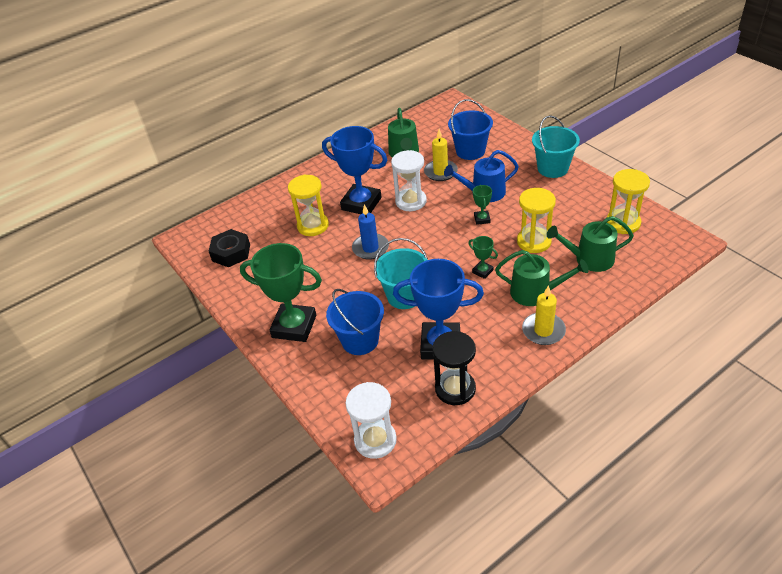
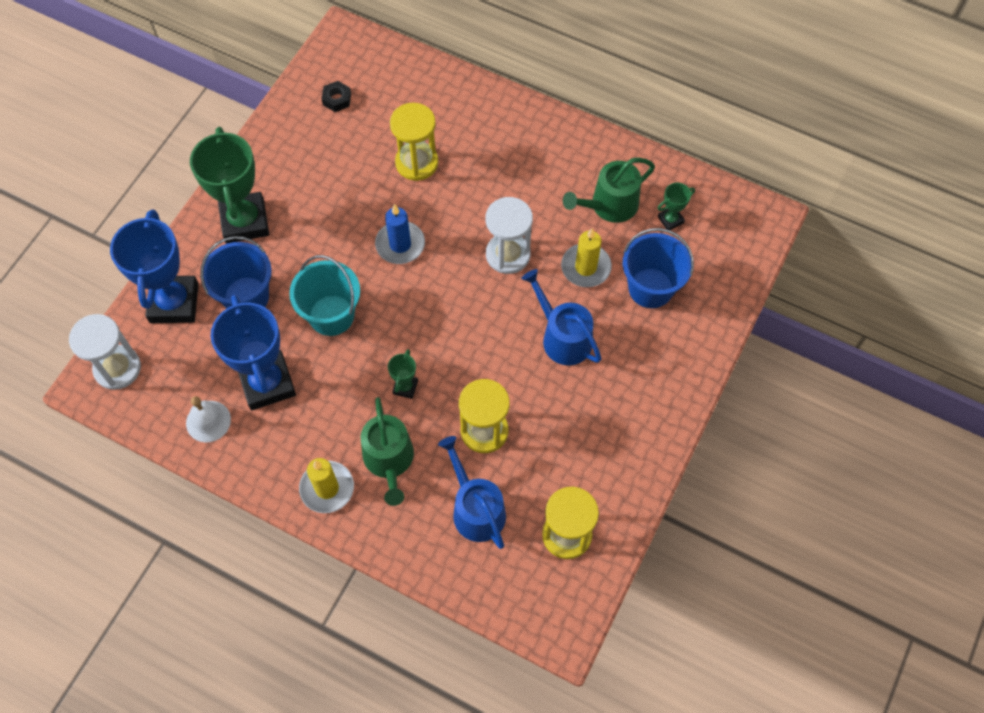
camera: 60 degrees right, 20 degrees up
(231, 253) = (337, 99): black nut -> black nut, size x0.58
(361, 204) = (480, 198): blue trophy -> blue trophy (174, 303)
(455, 389) = (208, 421): black hourglass -> white bell
(482, 219) = (505, 353): green trophy -> green trophy (670, 220)
(552, 168) = (655, 410): turquoise bucket -> none
(589, 259) = (475, 509): green watering can -> blue watering can

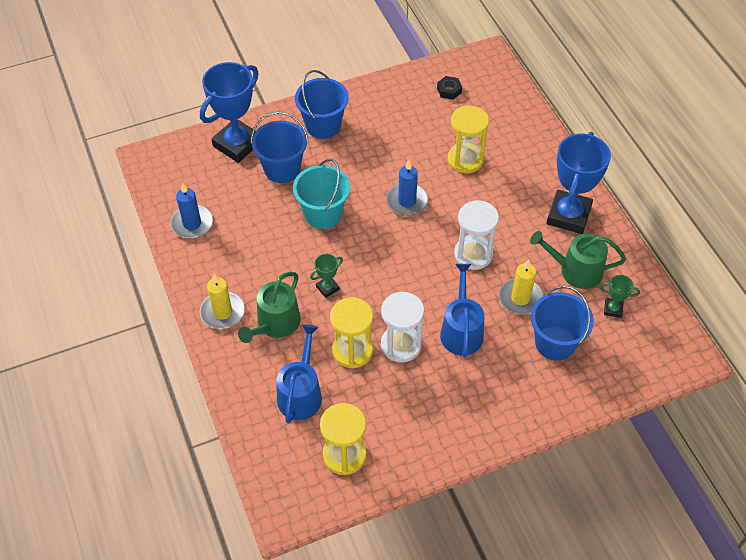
camera: 40 degrees right, 10 degrees down
(117, 368) = (171, 159): white hourglass -> white hourglass (401, 345)
(208, 421) = (192, 224): white bell -> blue candle
(245, 221) = (323, 125): green trophy -> blue bucket
(267, 383) = (246, 226): blue trophy -> blue trophy (568, 215)

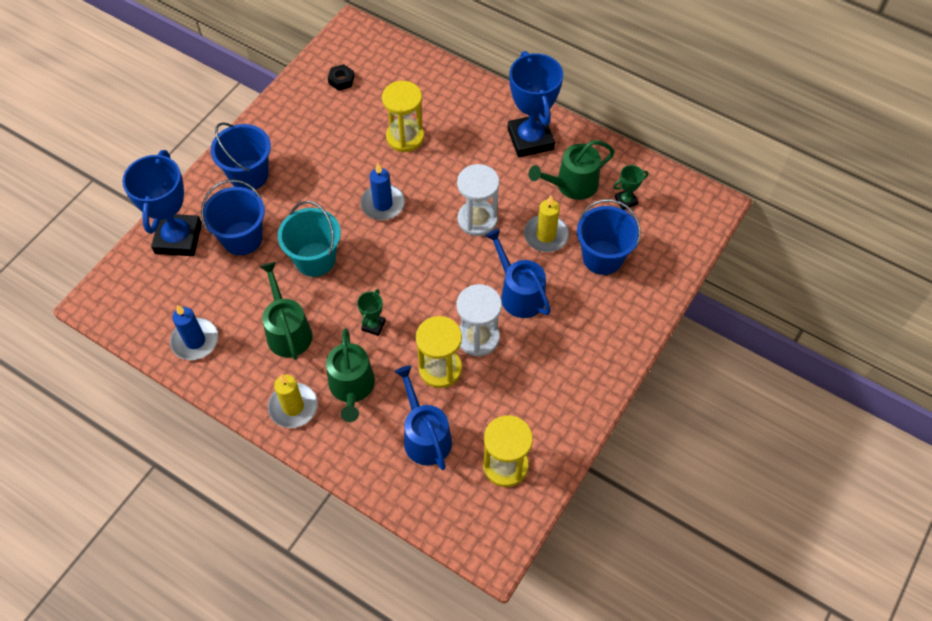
camera: 35 degrees left, 5 degrees up
(261, 255) = (287, 331): none -> green watering can

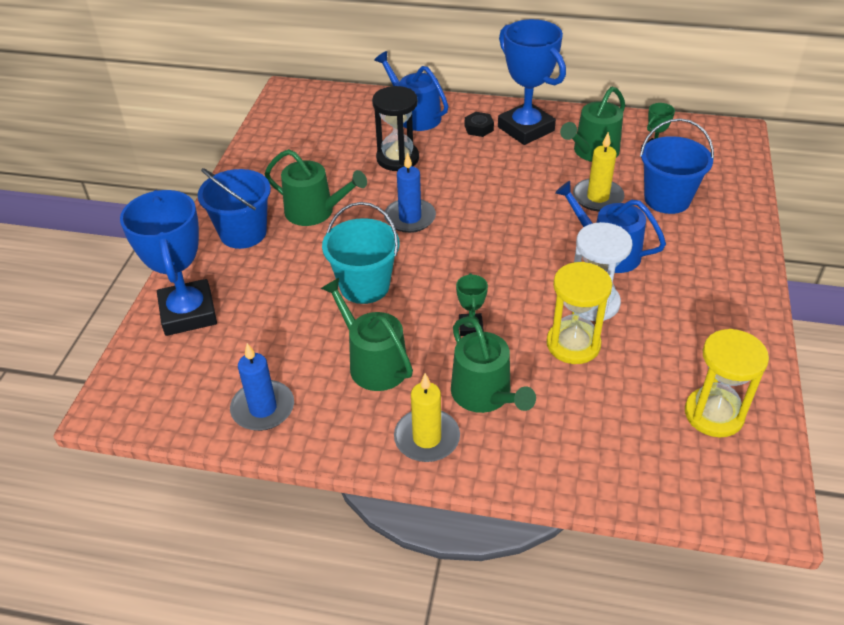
camera: 20 degrees left, 15 degrees down
(242, 238) = (267, 291): blue bucket -> none
(312, 172) = (315, 211): none -> green watering can
(341, 80) = (301, 132): black nut -> black nut (479, 128)
(405, 137) = (397, 158): yellow hourglass -> black hourglass
(425, 436) = (602, 416): blue watering can -> blue watering can (415, 116)
(477, 219) = (519, 203): white hourglass -> none

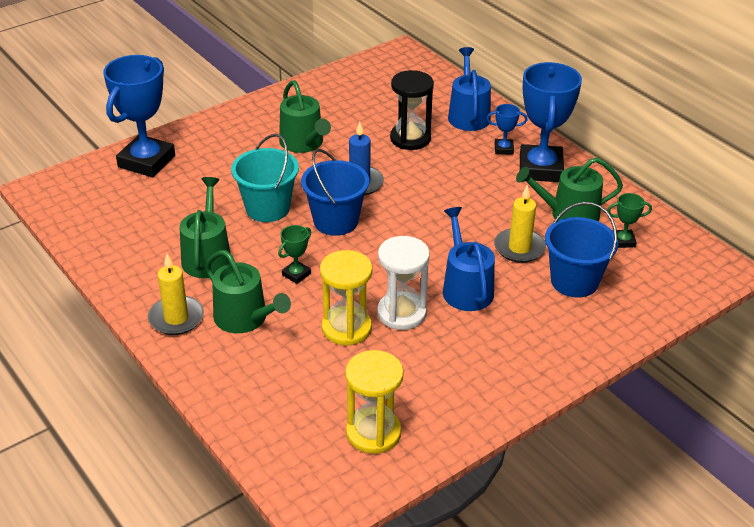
camera: 40 degrees right, 5 degrees down
(243, 233) = (241, 132): blue bucket -> blue bucket (336, 221)
(263, 408) = (113, 240): blue candle -> none
(479, 128) = (503, 149): black nut -> blue trophy
(485, 395) = (245, 318): green watering can -> green watering can turned 60 degrees counterclockwise

